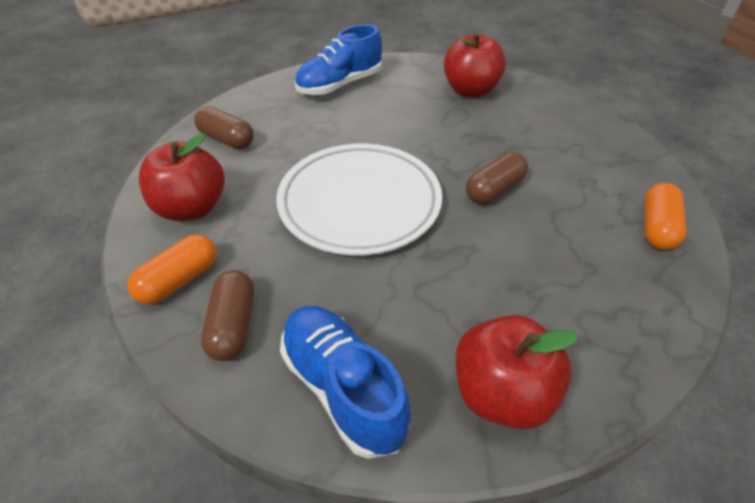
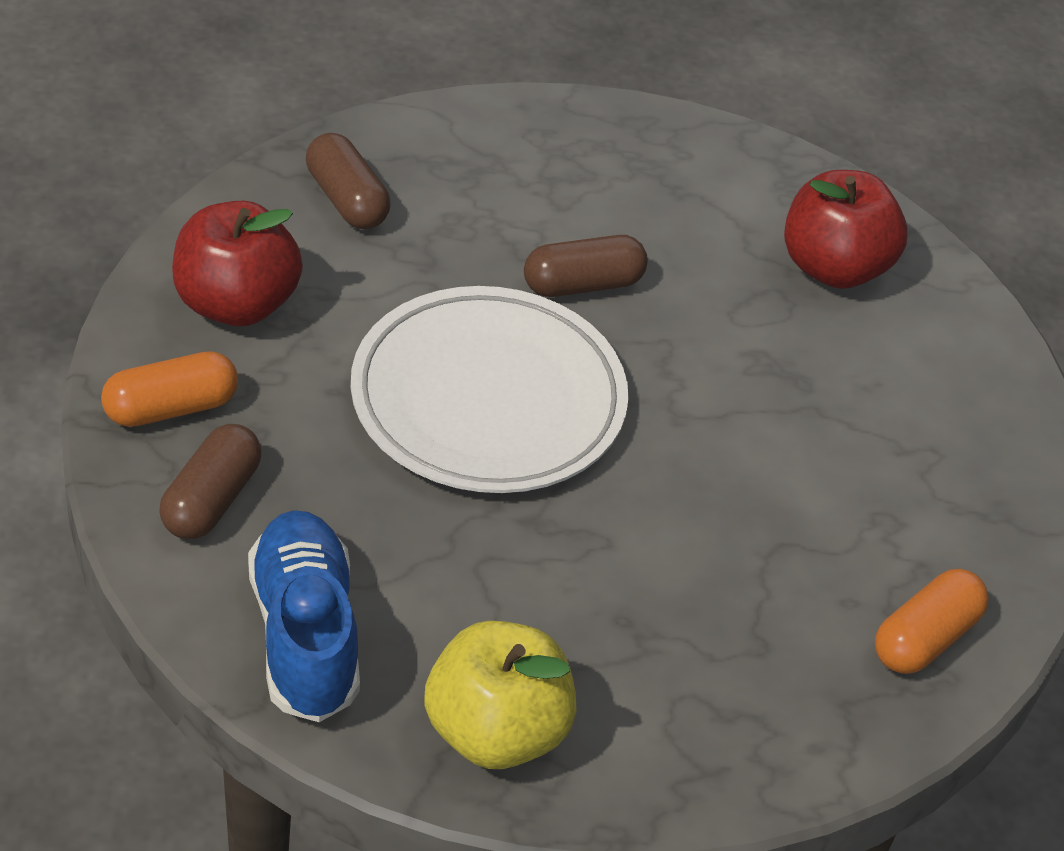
camera: 20 degrees right, 0 degrees up
(340, 85) = (602, 161): blue shoe -> none
(494, 190) = (717, 468): brown capsule -> brown capsule (582, 285)
(501, 393) = (496, 731): red apple -> yellow apple

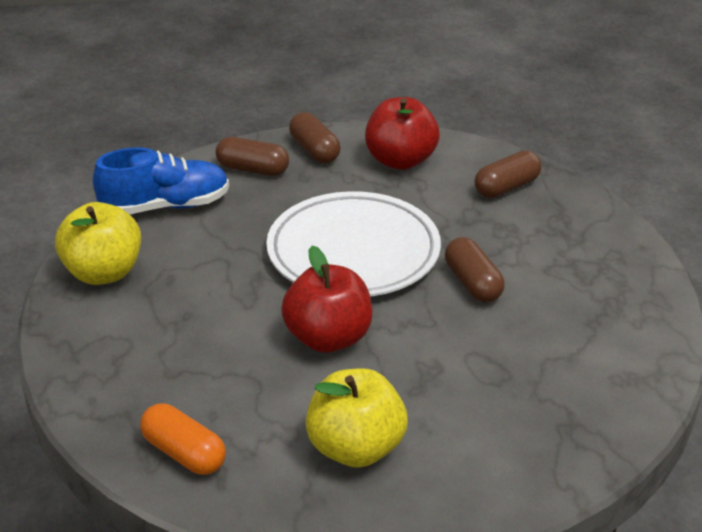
camera: 90 degrees right, 10 degrees down
(171, 408) = (314, 150): orange capsule -> brown capsule
(834, 267) = (548, 405): red apple -> red apple (328, 338)
(911, 458) = (356, 448): none -> yellow apple

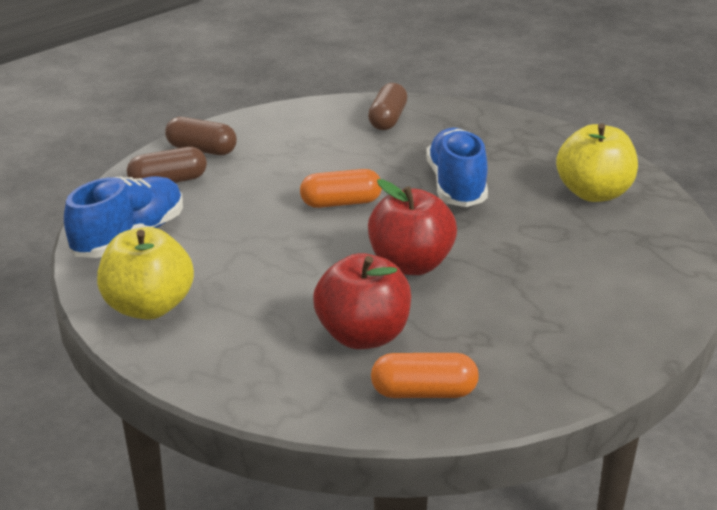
camera: 40 degrees left, 5 degrees down
(353, 252) = (341, 203): white plate -> orange capsule
(356, 448) = (539, 321): yellow apple -> yellow apple (593, 193)
(400, 160) = (283, 131): red apple -> red apple (363, 336)
(472, 283) = (456, 186): brown capsule -> blue shoe

